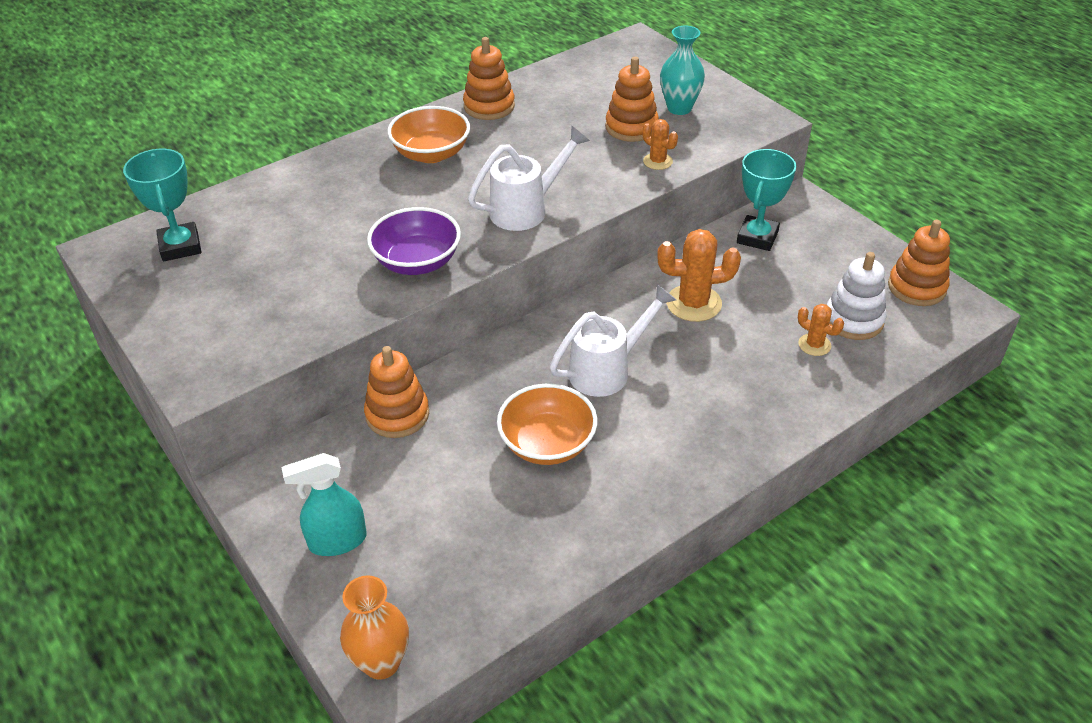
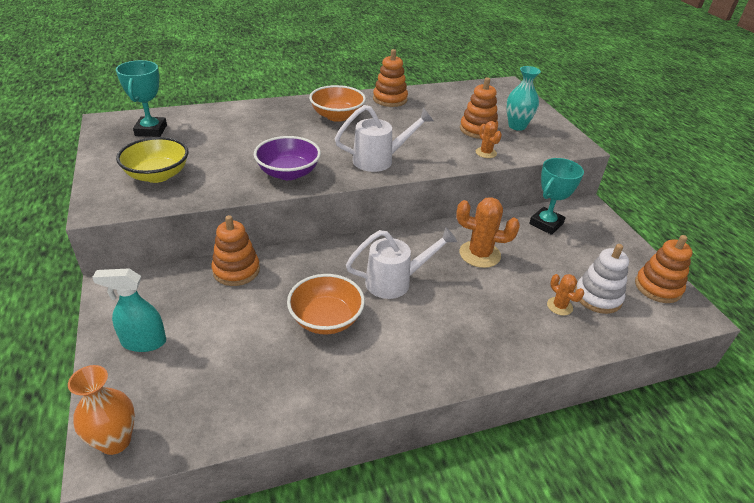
camera: 15 degrees right, 5 degrees down
(240, 314) = (157, 175): none -> yellow bowl

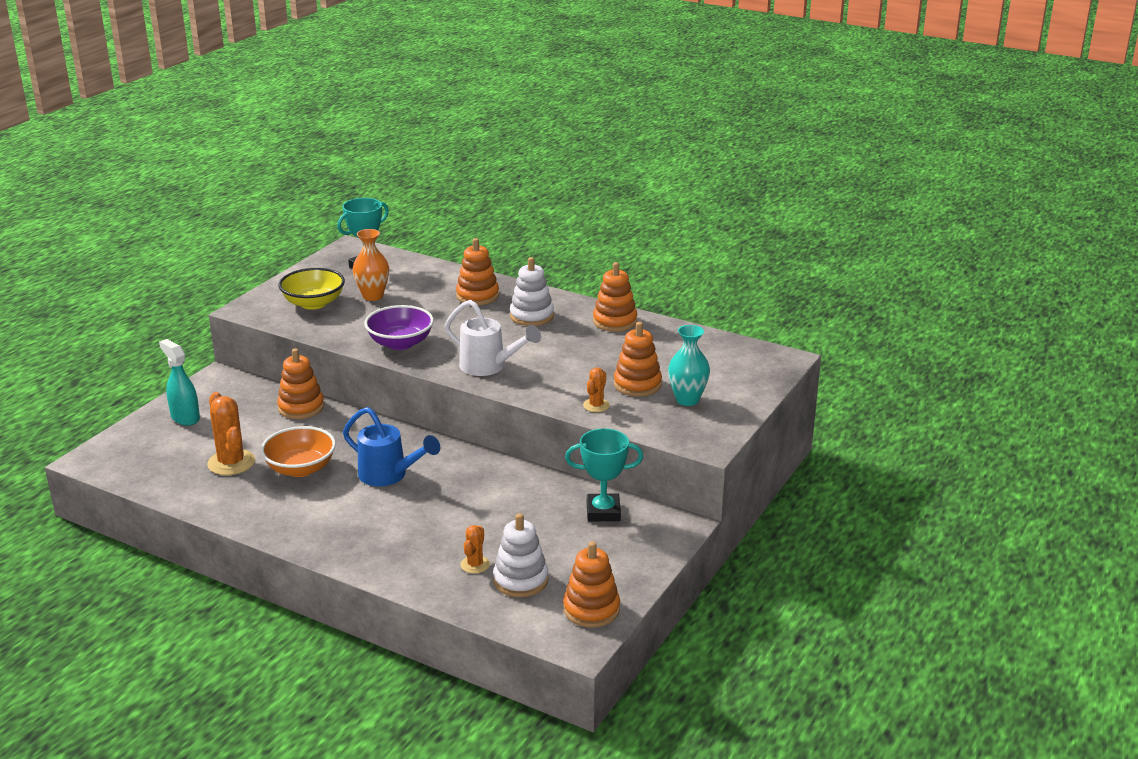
camera: 50 degrees right, 10 degrees down
(115, 441) = (100, 456): orange vase -> orange vase (373, 296)
(276, 118) = (477, 296): none -> orange stacking toy
(337, 116) = (531, 316): orange bowl -> white stacking toy
(396, 281) = (389, 476): white watering can -> blue watering can
(479, 254) = (491, 497): orange cactus -> orange cactus (231, 463)

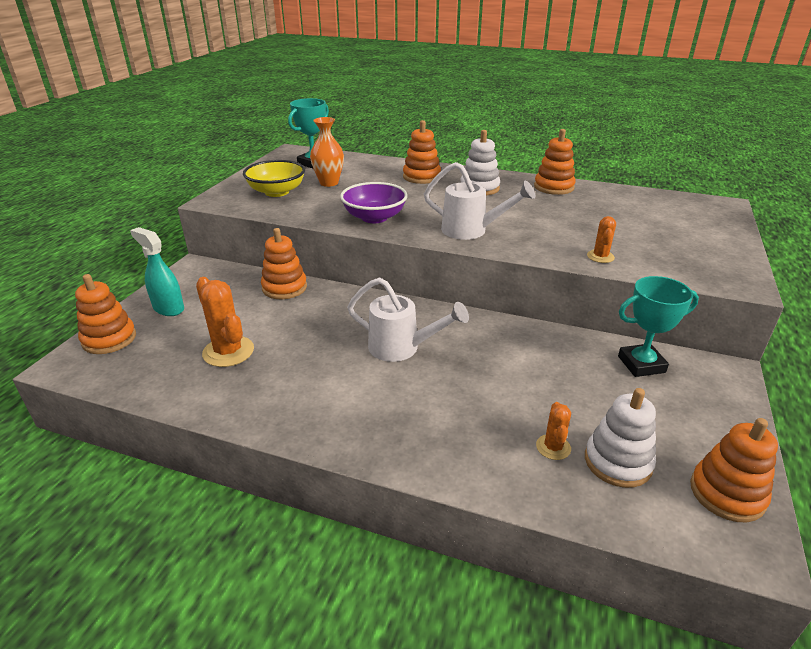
camera: 10 degrees left, 5 degrees up
(300, 468) = (305, 350): orange bowl -> none
(389, 476) = (402, 348): blue watering can -> white watering can
(637, 384) = (621, 235): orange stacking toy -> orange stacking toy (109, 339)
(687, 400) = (679, 244): turquoise vase -> none

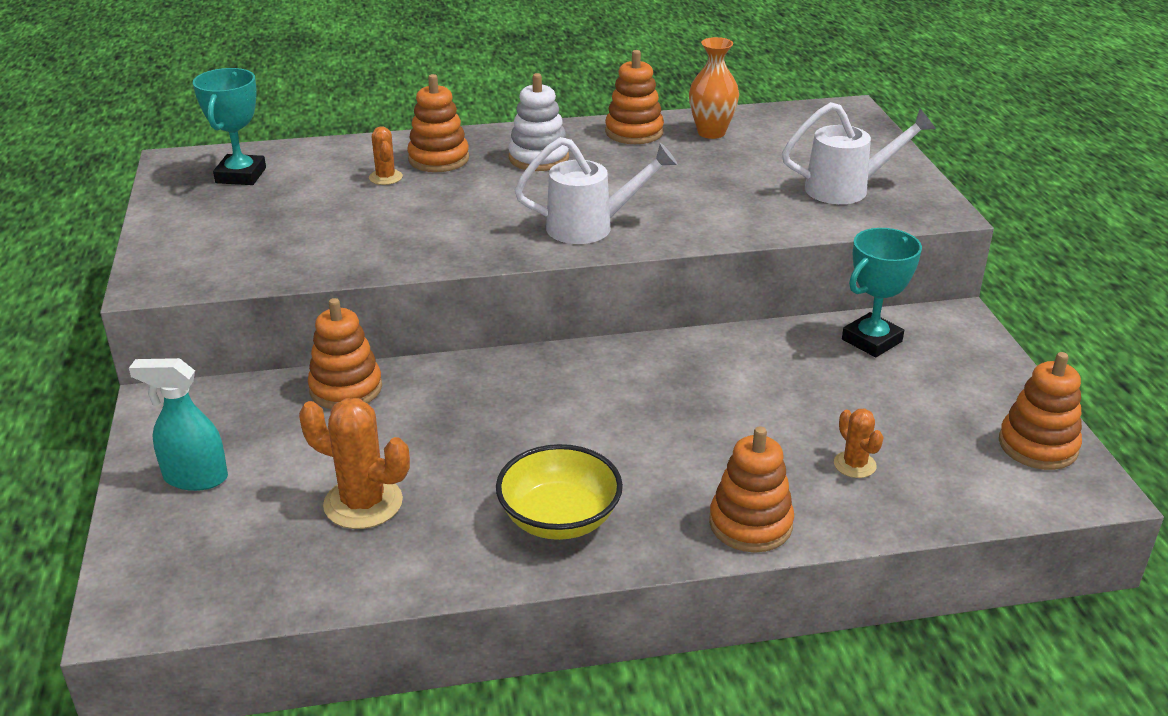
camera: 30 degrees left, 0 degrees up
(109, 339) = (153, 553): orange stacking toy -> orange stacking toy (750, 524)
(277, 192) = (241, 241): yellow bowl -> yellow bowl (559, 519)
(329, 183) = (308, 204): orange vase -> orange vase (711, 132)
(374, 217) = (440, 243): purple bowl -> none
(402, 348) = (593, 416): white watering can -> white watering can (848, 189)
(600, 256) = (773, 220): orange cactus -> orange cactus (385, 177)
(617, 462) = (925, 455): white stacking toy -> none

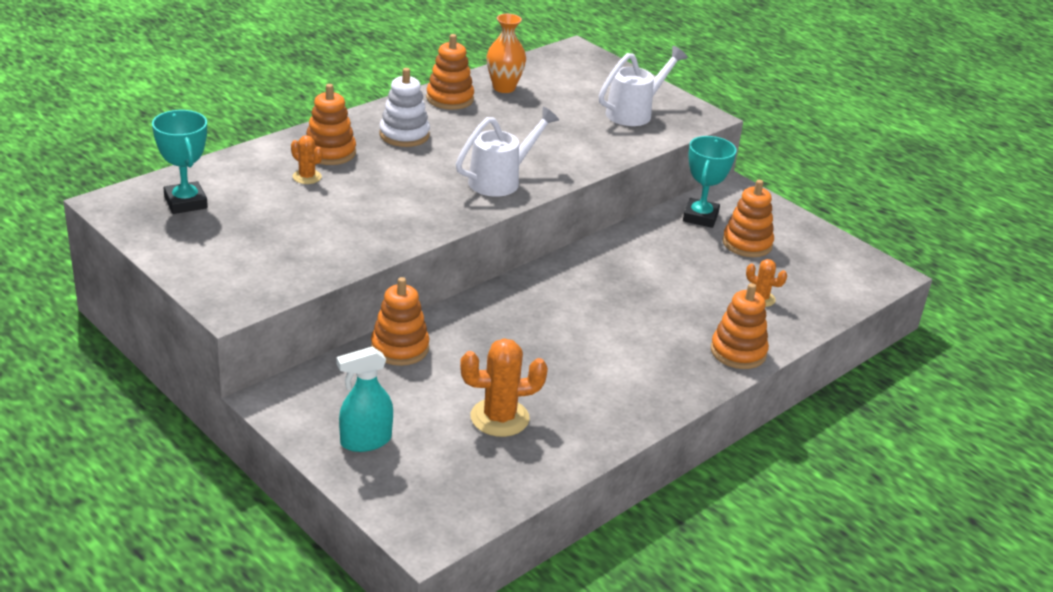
camera: 35 degrees left, 0 degrees up
(559, 519) = (630, 386): yellow bowl -> none
(1037, 446) = (843, 257): orange stacking toy -> orange stacking toy (747, 244)

